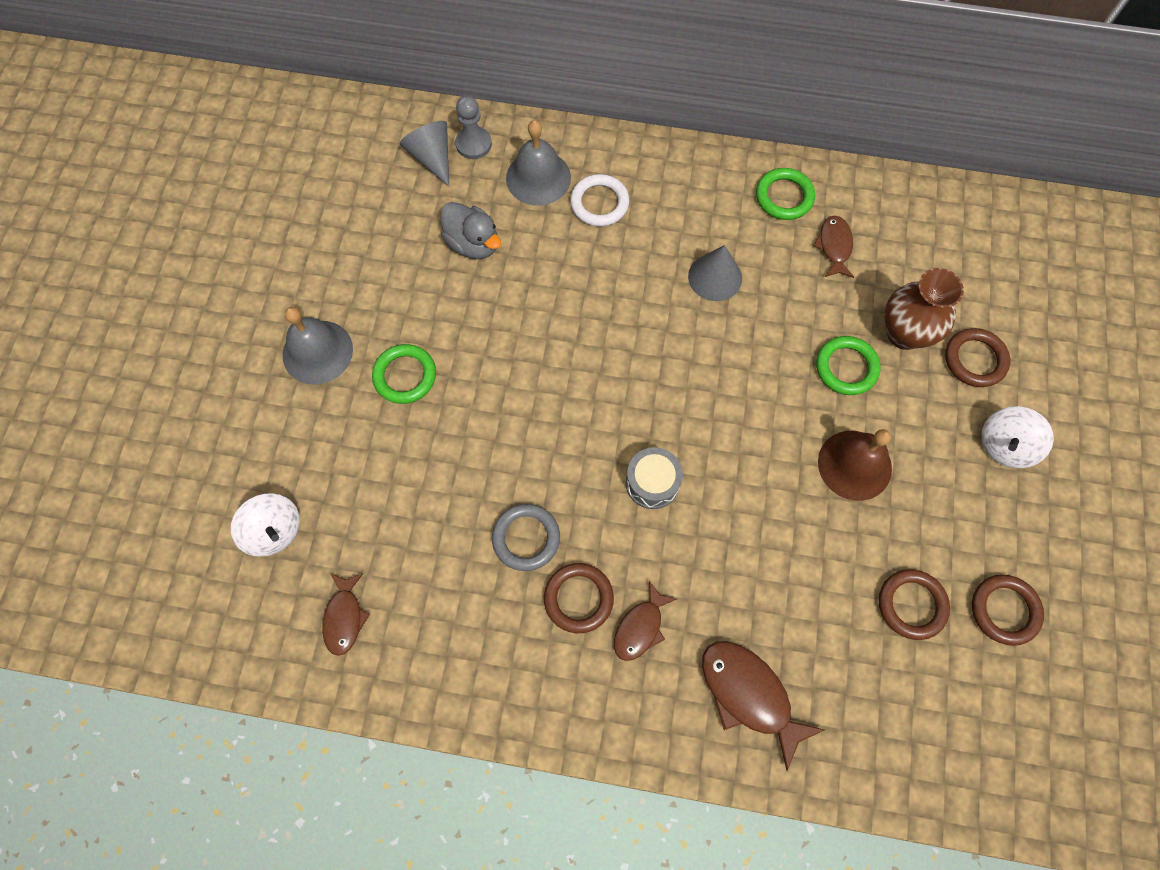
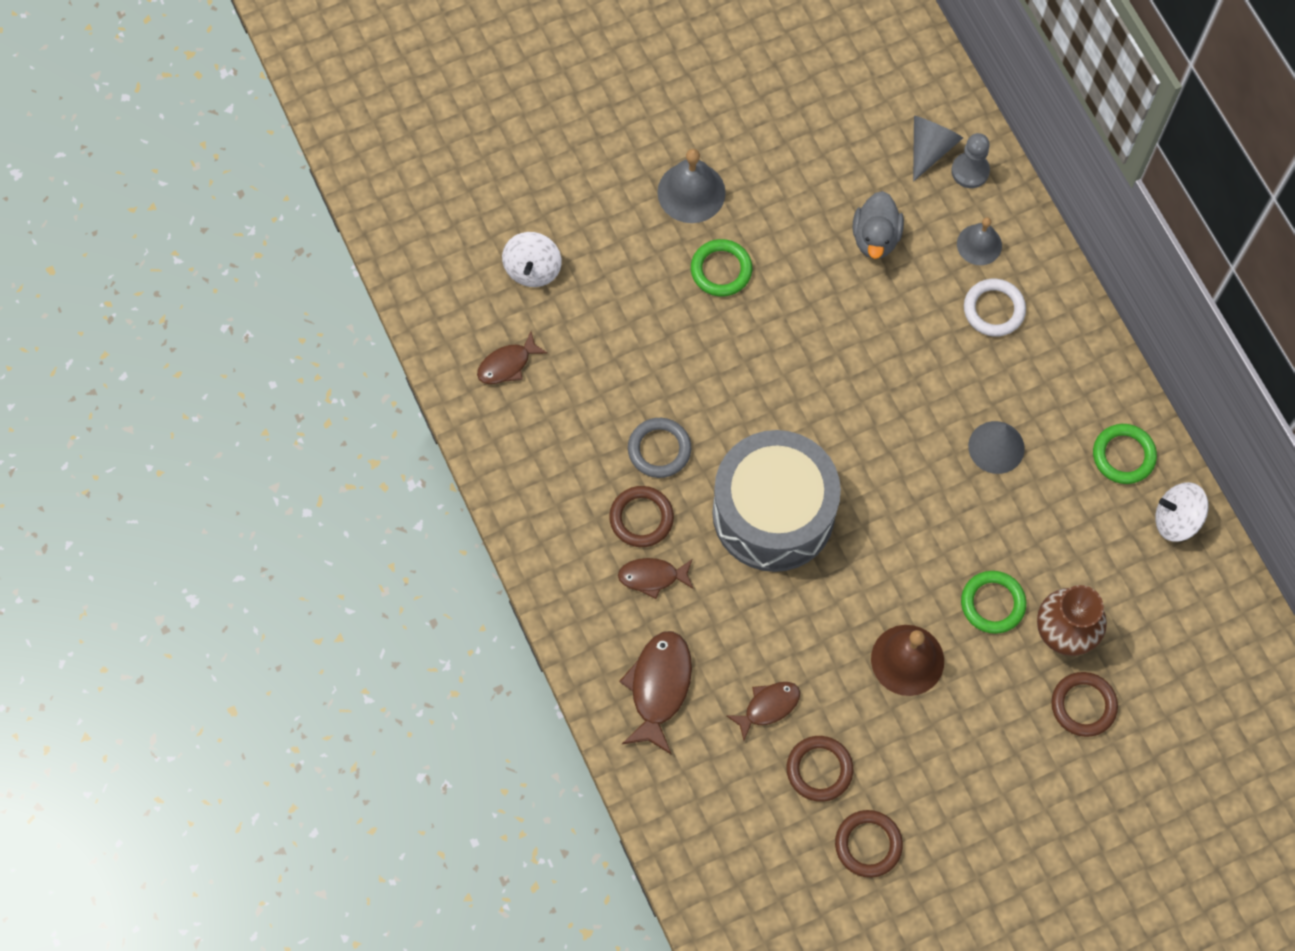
camera: 55 degrees right, 0 degrees up
(538, 177) = (979, 244): grey bell -> grey bell, size x0.66
(652, 483) = (773, 513): grey drum -> grey drum, size x2.36
(834, 246) = (1105, 527): brown fish -> brown fish (768, 707)
(1004, 445) = (1018, 772): white spinning top -> white spinning top (1176, 519)

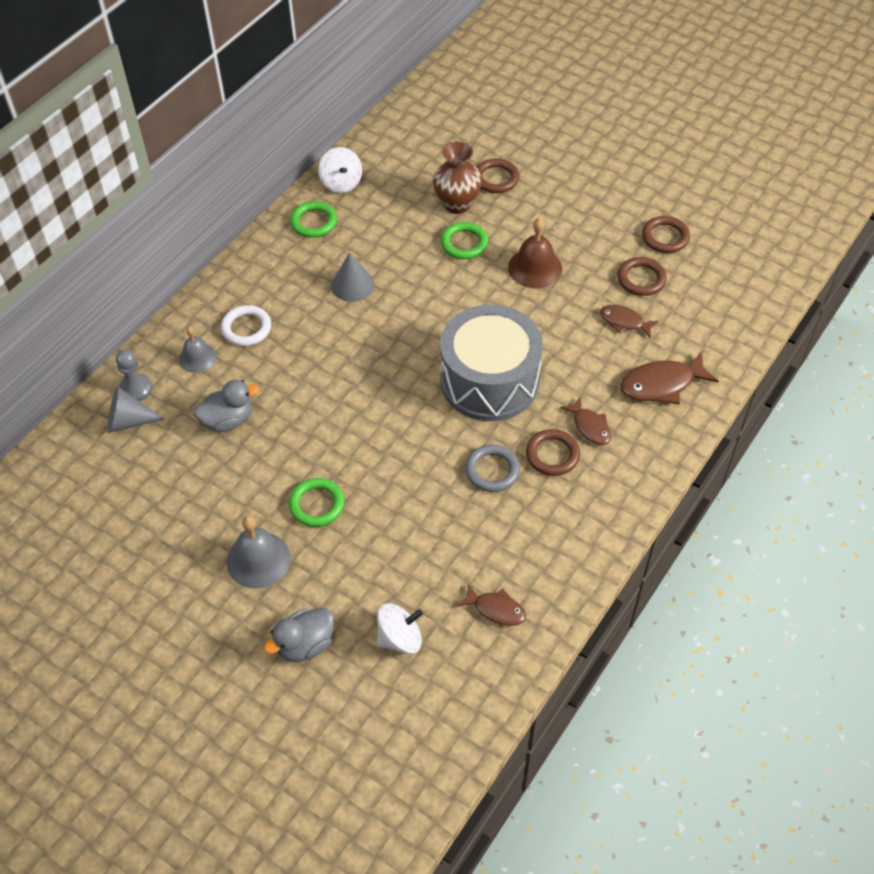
camera: 120 degrees left, 15 degrees down
(578, 190) = (305, 644): none -> grey duck

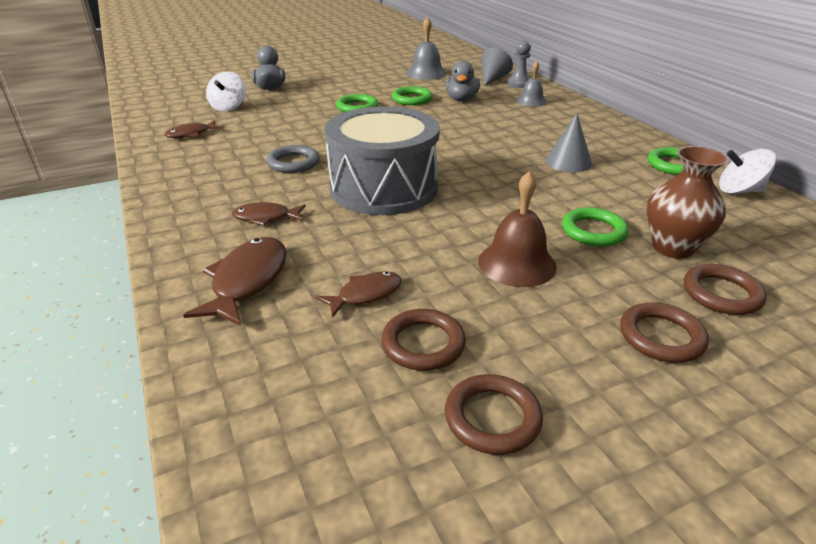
camera: 120 degrees right, 20 degrees down
(246, 328) = (548, 118): white ring -> none
(256, 467) = (412, 99): none -> green ring
(258, 560) = (343, 88): grey bell -> grey bell (426, 73)
(552, 455) = (267, 190): brown ring -> brown ring (661, 337)

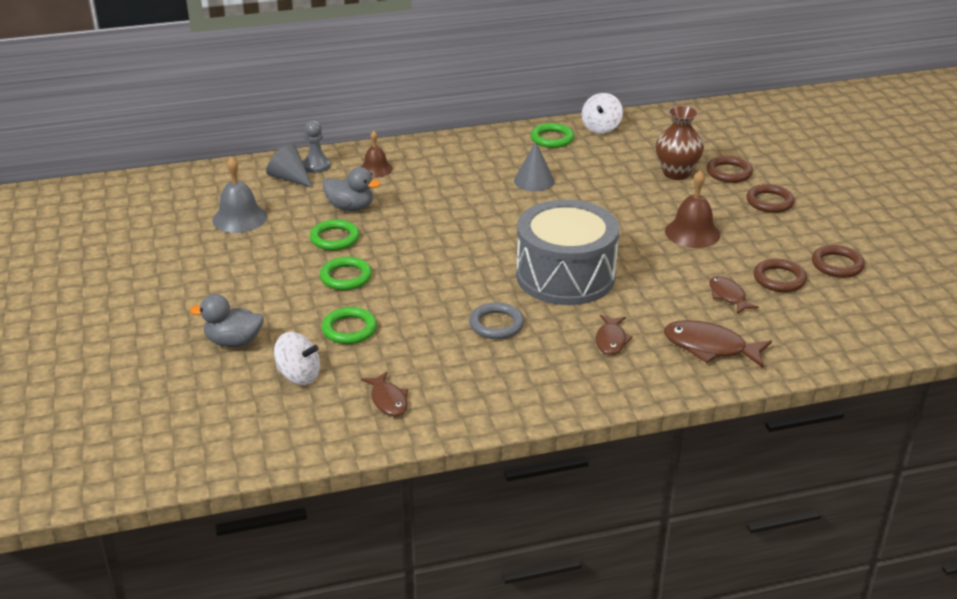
camera: 80 degrees left, 0 degrees up
(531, 101) = (375, 169): grey bell -> brown bell
(593, 231) = (652, 195): green ring -> green ring (349, 329)

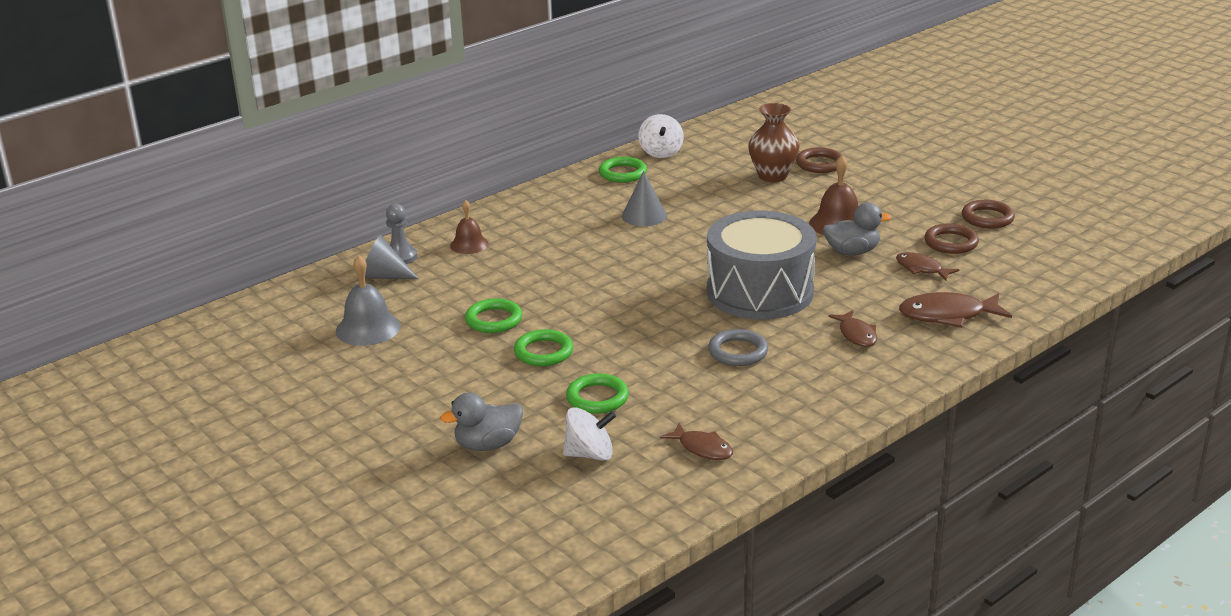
camera: 25 degrees left, 5 degrees down
(350, 207) = (480, 287): grey duck -> grey duck (852, 252)
(769, 202) = (880, 180): brown ring -> none

